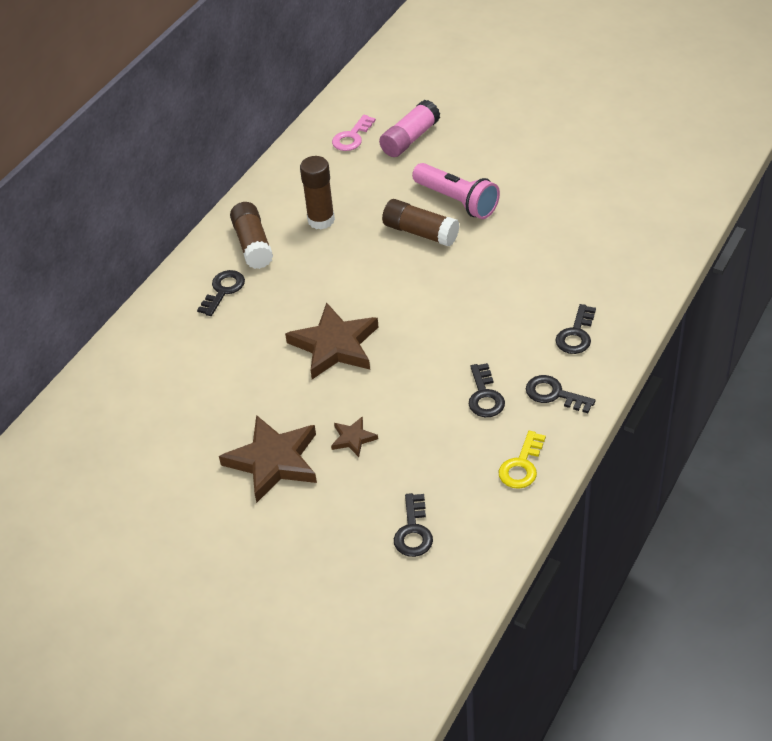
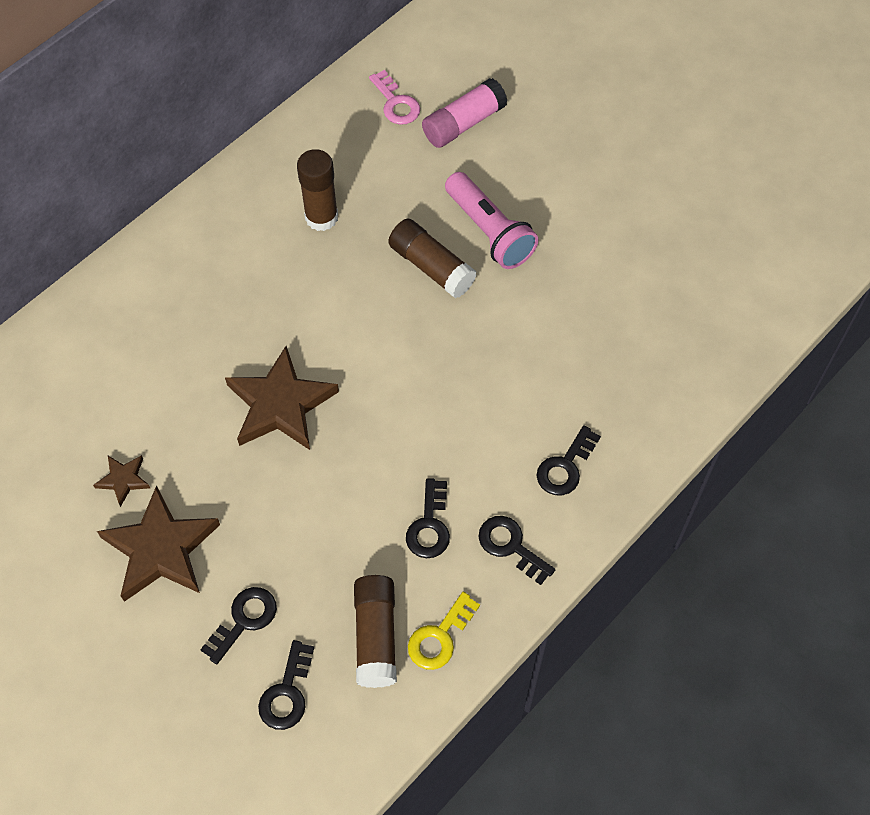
camera: 10 degrees right, 15 degrees up
(223, 290) = (178, 290): black key -> black key (244, 620)
(253, 244) = (232, 232): brown glue stick -> brown glue stick (376, 636)
(352, 137) = (396, 103): pink key -> pink key turned 75 degrees counterclockwise
(353, 438) = (260, 543): brown star -> brown star (123, 480)

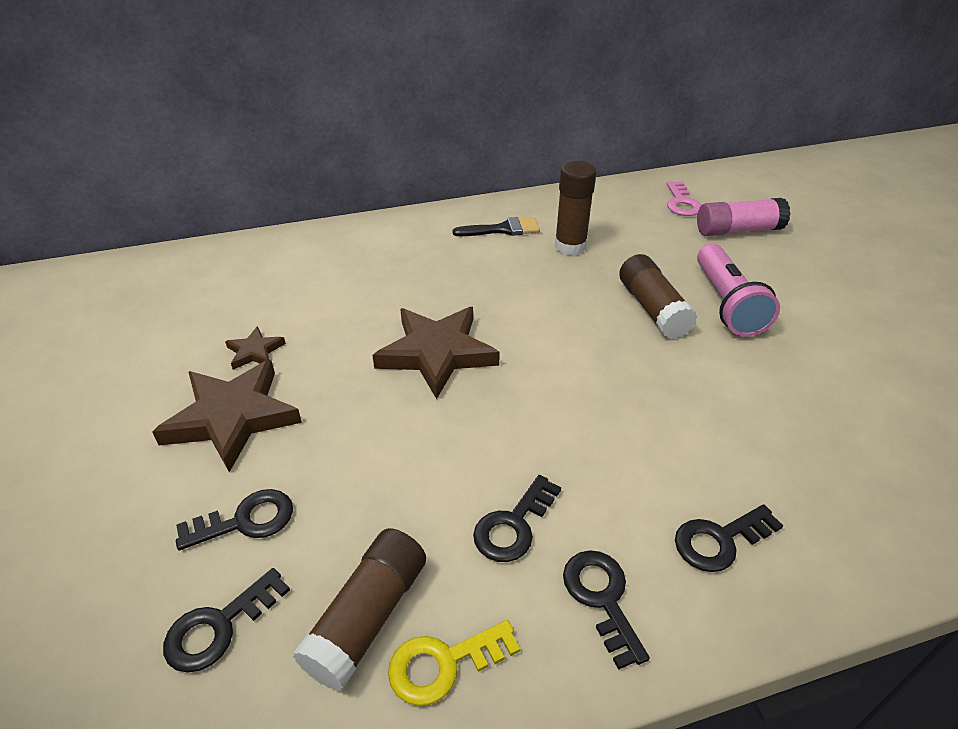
camera: 30 degrees right, 20 degrees down
(244, 222) = (503, 229): none -> black brush

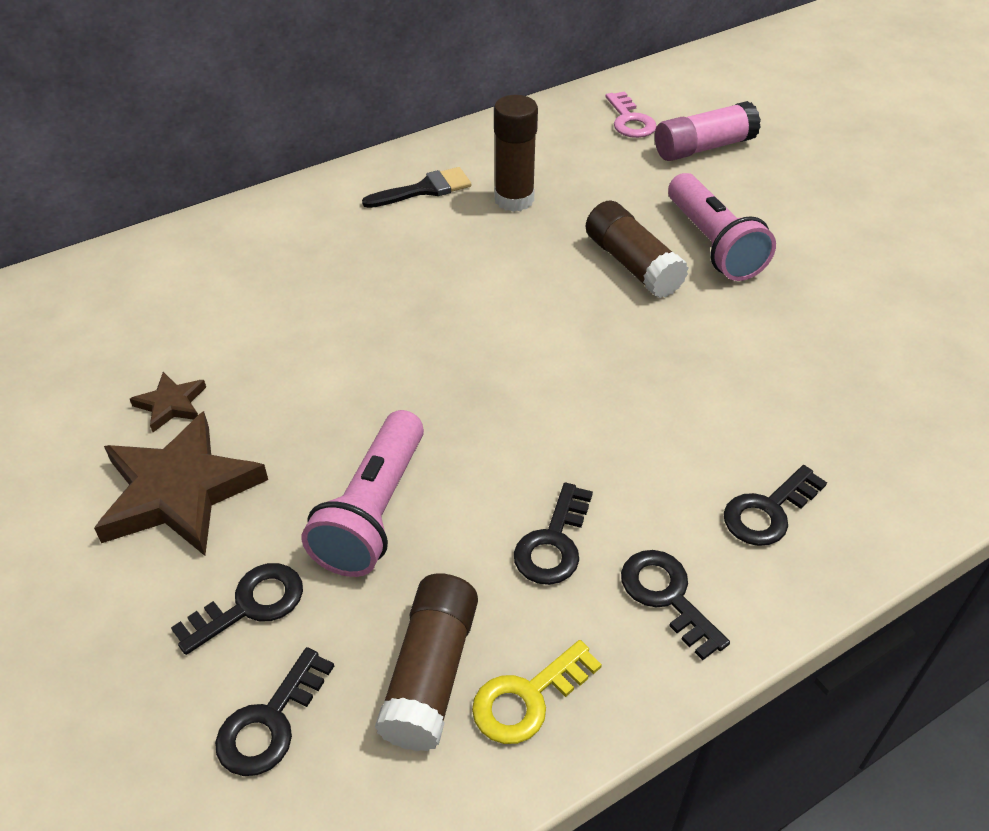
camera: 15 degrees left, 5 degrees up
(372, 465) = (373, 511): none -> pink flashlight
(437, 353) = (399, 364): brown star -> none

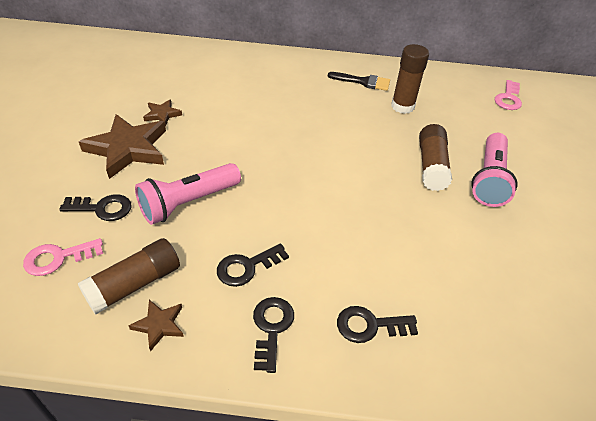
camera: 35 degrees right, 0 degrees up
(270, 722) = (58, 258): black key -> pink key
(527, 698) = (159, 325): yellow key -> brown star
(703, 148) = (538, 130): pink glue stick -> none

